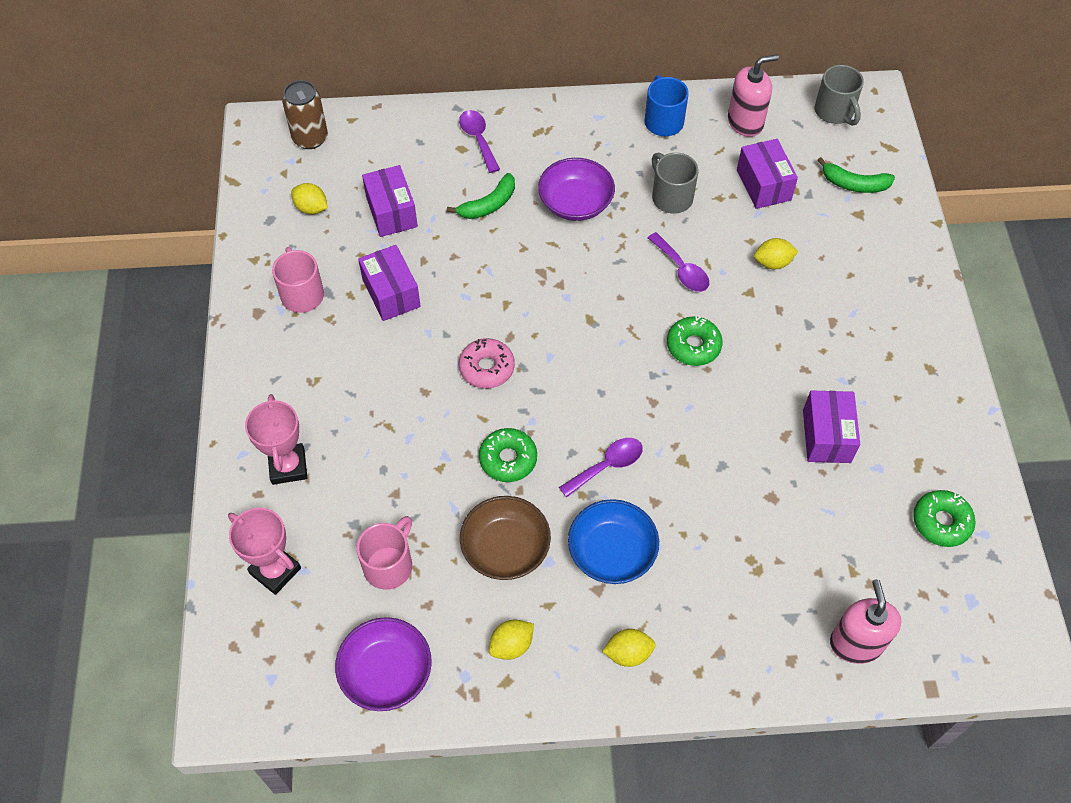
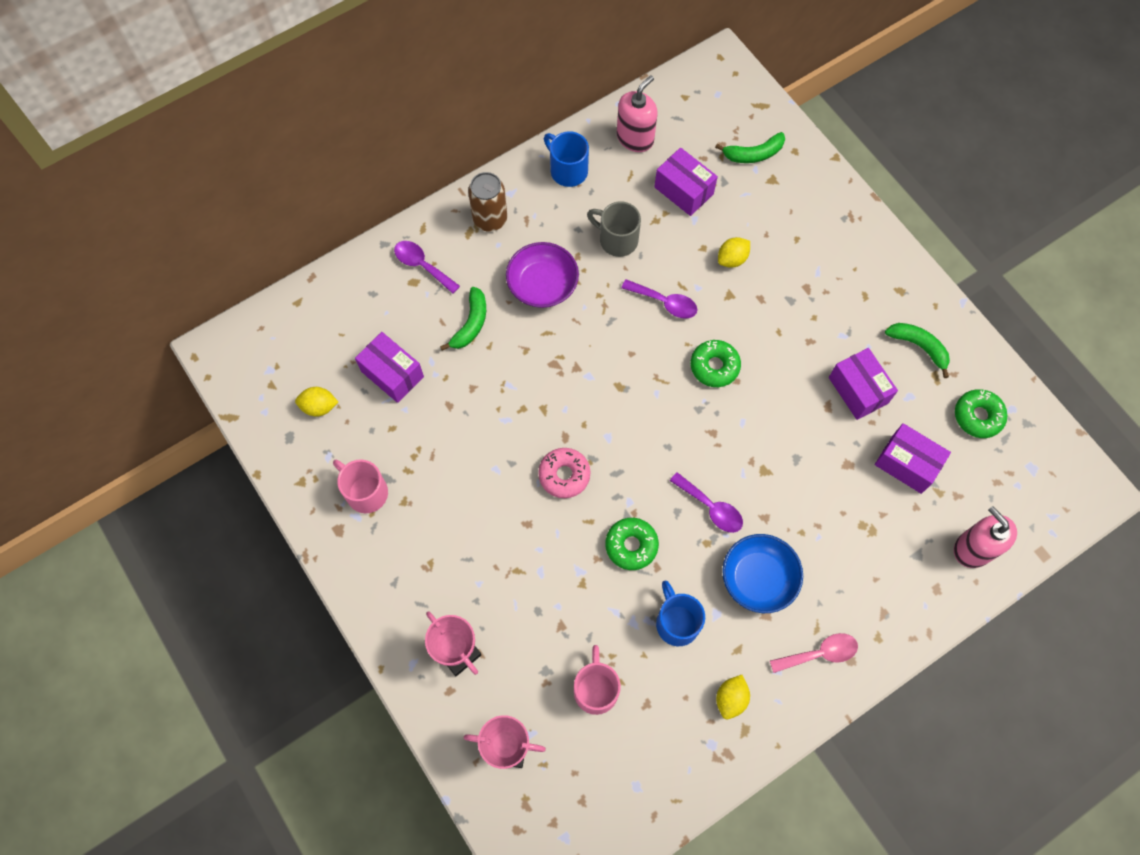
camera: 30 degrees left, 10 degrees up
(310, 138) = (272, 339): brown can -> brown can (490, 219)
(386, 672) = (651, 778): purple bowl -> none
(391, 293) = (441, 450): purple box -> purple box (906, 464)
(505, 548) = (676, 622): brown bowl -> blue mug
(607, 466) = (711, 507): purple spoon -> purple spoon turned 105 degrees clockwise
(628, 653) = (819, 653): yellow lemon -> pink spoon
(834, 112) = (700, 93): grey mug -> none
(917, 428) = (919, 347): none -> green banana

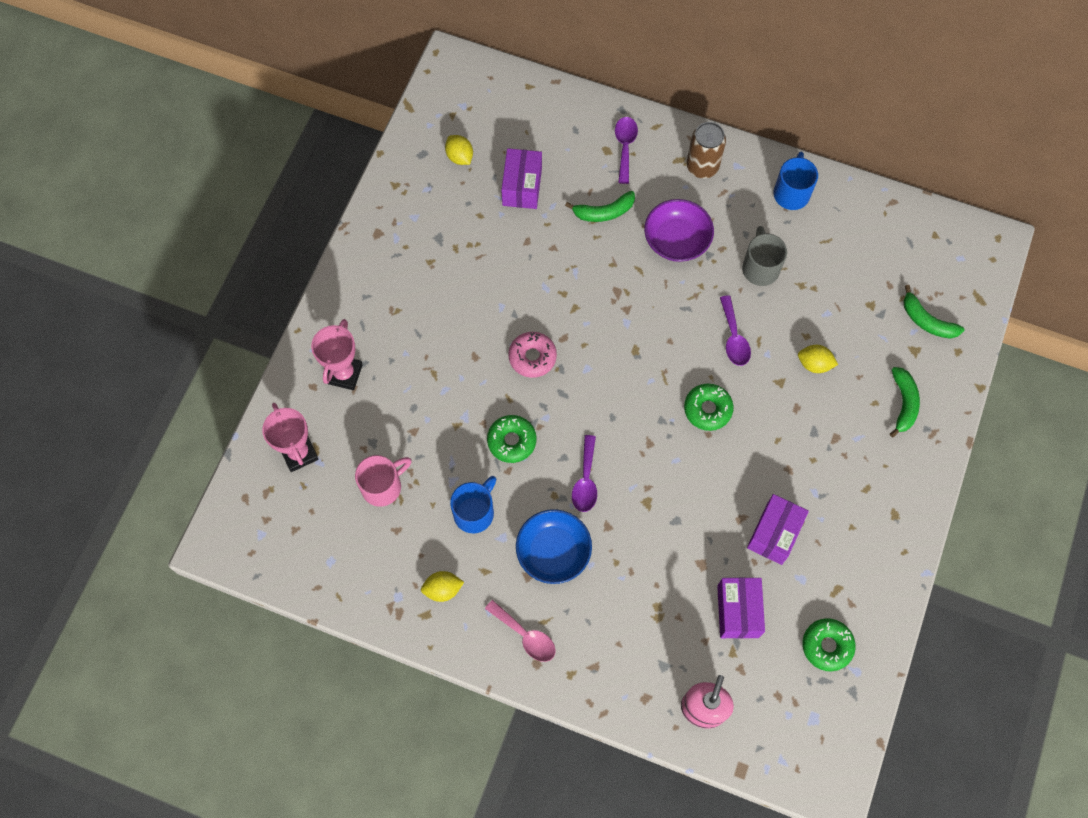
camera: 55 degrees right, 0 degrees up
(365, 492) = (418, 231): pink mug -> none
(635, 138) = (863, 222): pink soap dispenser -> none
(684, 190) = (846, 289): purple box -> none
(919, 347) = (853, 560): green banana -> green banana (903, 403)

